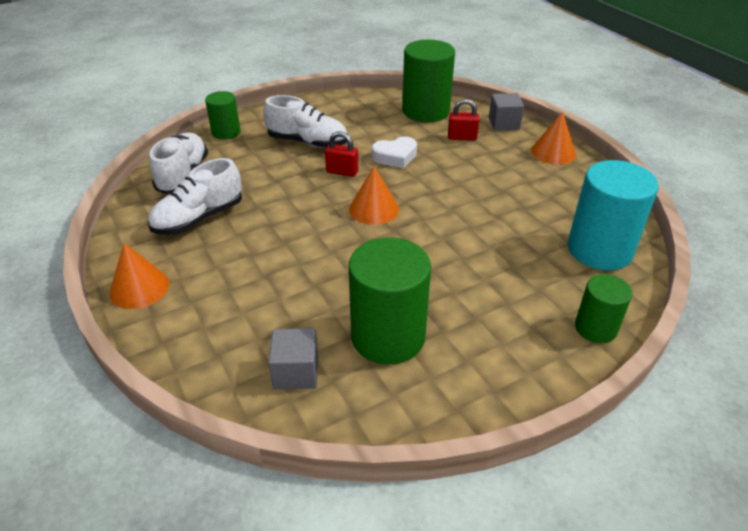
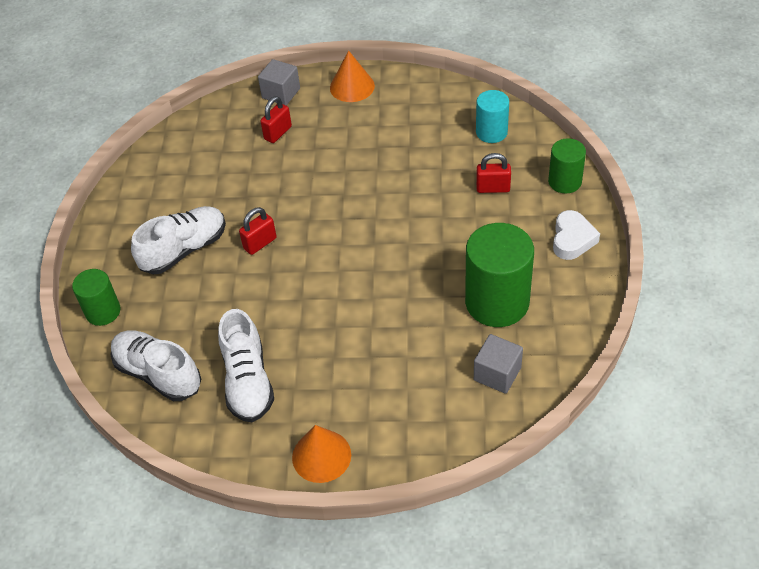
camera: 55 degrees left, 10 degrees up
(374, 209) = (336, 244): orange cone -> none
(395, 156) = (268, 194): white heart -> white heart (572, 239)
(425, 111) = (209, 136): green cylinder -> none
(530, 278) = (493, 188): none -> red padlock
(599, 250) = (491, 132): turquoise cylinder -> turquoise cylinder, size x0.57

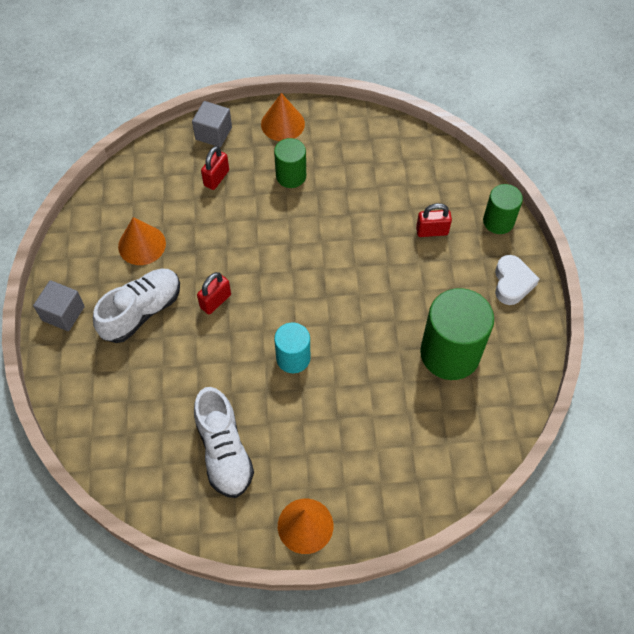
camera: 10 degrees left, 10 degrees up
(103, 311) = (70, 384): green cylinder -> green cylinder (291, 176)
(158, 374) = (135, 448): white shoe -> none
(194, 190) = (142, 245): none -> orange cone
(491, 132) = (423, 170): turquoise cylinder -> turquoise cylinder (293, 358)
(497, 374) = (459, 429): grey cube -> grey cube (63, 313)

